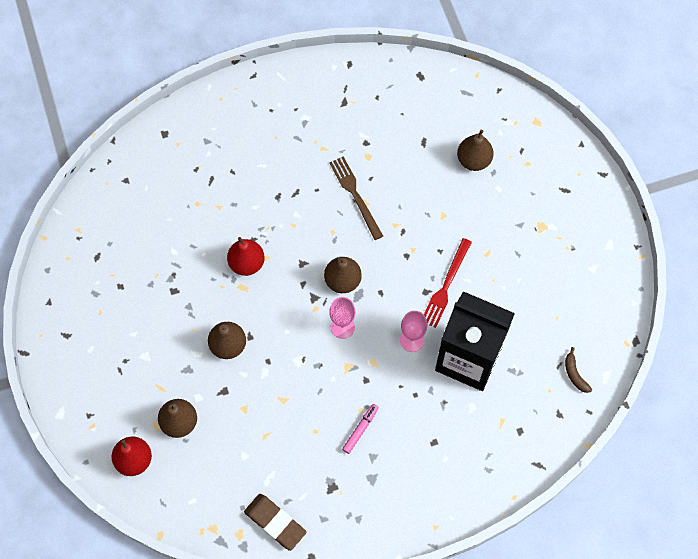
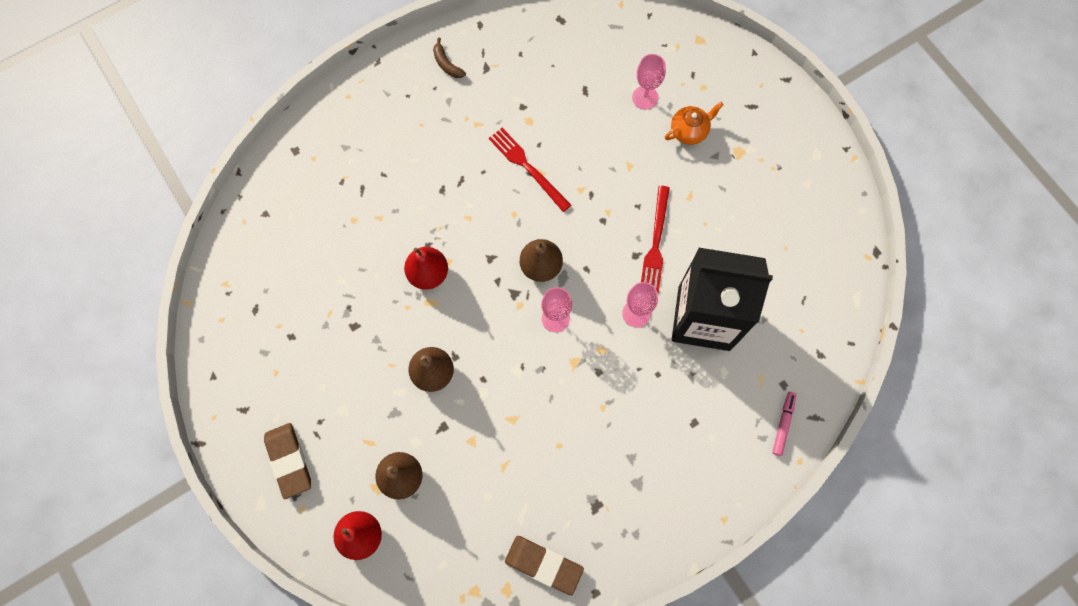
camera: 15 degrees left, 5 degrees up
(92, 385) = (289, 461): none -> brown eraser
(355, 195) = (527, 167): brown fork -> red fork
(360, 429) = (609, 430): pink marker -> pink marker (783, 424)
(473, 160) = (645, 97): brown pear -> pink goblet
(503, 198) = (689, 131): none -> orange teapot
(574, 374) = (823, 305): brown banana -> brown banana (446, 64)

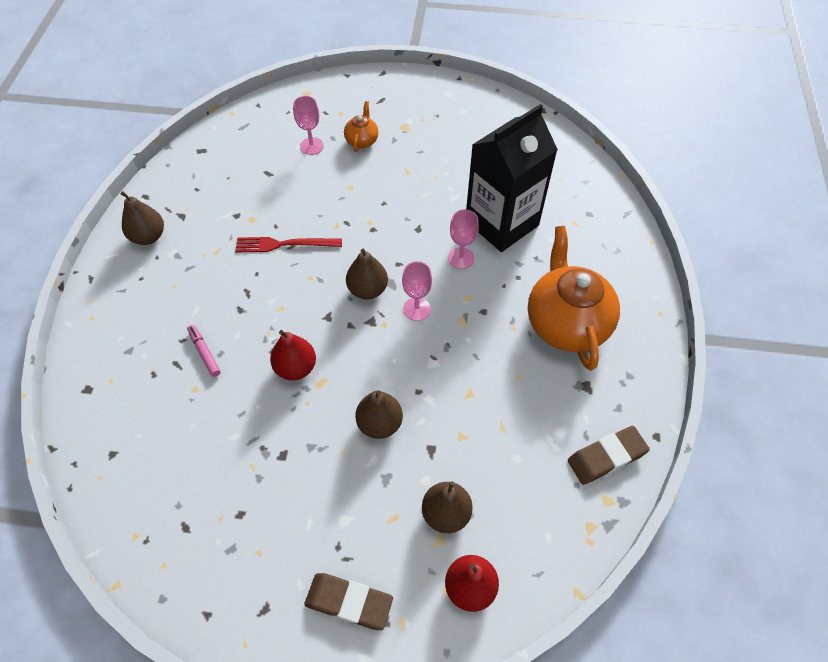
camera: 50 degrees left, 15 degrees down
(446, 64) = (148, 236): brown banana -> brown pear
(644, 447) = (566, 323): none -> orange teapot
(655, 243) = (421, 212): red fork -> none
(783, 424) = (617, 233): pink marker -> pink marker (204, 353)

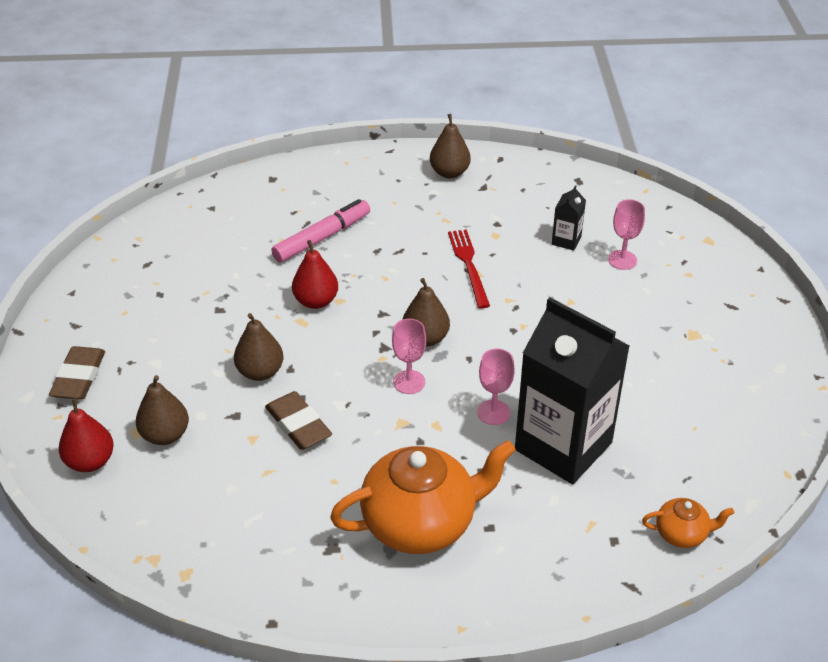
camera: 80 degrees right, 15 degrees down
(204, 353) = (322, 238): pink marker -> pink marker, size x1.83
(276, 174) = (566, 240): none -> black carton
(362, 140) = (651, 300): orange teapot -> orange teapot (682, 534)
(606, 457) = (239, 571): brown eraser -> brown eraser (298, 425)

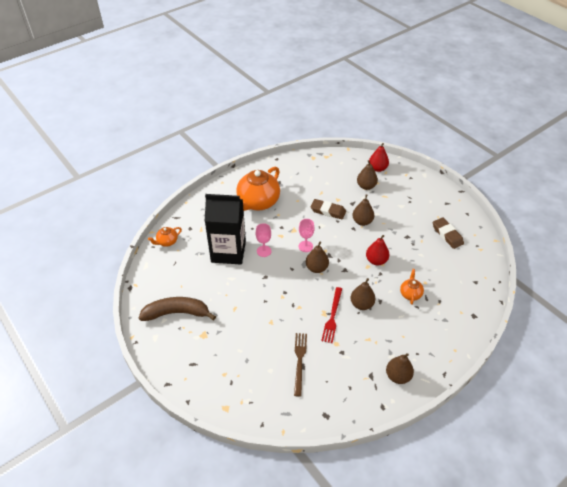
camera: 145 degrees right, 5 degrees up
(79, 377) = (418, 188): brown eraser -> brown eraser (447, 235)
(322, 238) = (410, 294): pink marker -> orange teapot
(409, 259) = (361, 304): none -> brown pear
(468, 265) = (332, 316): red fork -> red fork turned 60 degrees clockwise
(566, 240) = (299, 361): black carton -> brown fork
(622, 260) = (263, 364): pink goblet -> none
(724, 386) = (177, 313): none -> brown banana

